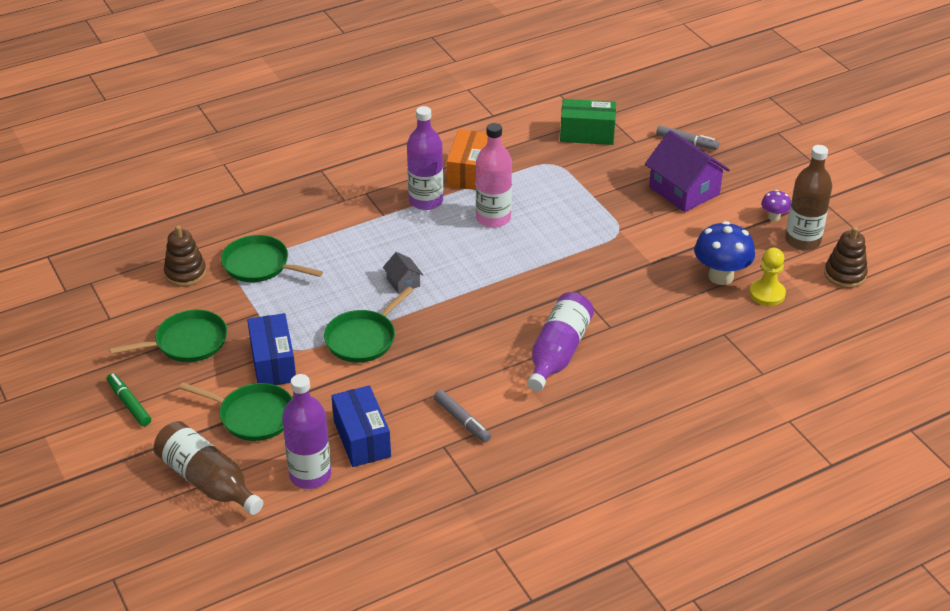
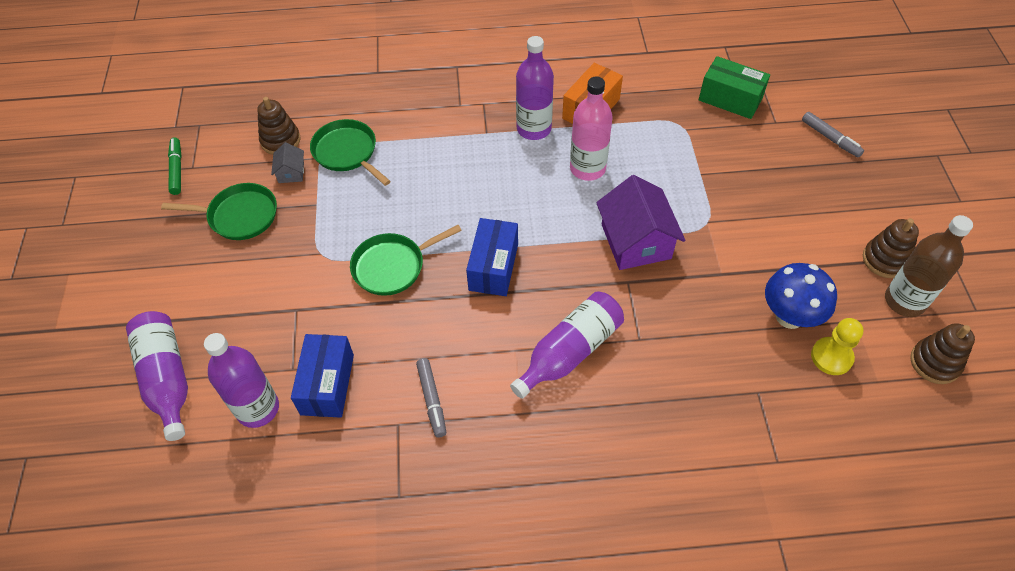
camera: 25 degrees right, 15 degrees up
(129, 404) = (154, 265): green marker -> green marker (177, 169)
(208, 481) = (167, 379): brown bottle -> purple bottle
(253, 416) = (247, 319): green pan -> none
(273, 363) = (298, 265): blue box -> blue box (493, 267)
(403, 282) = (464, 214): grey house -> grey house (291, 172)
(684, 191) = (800, 196): purple house -> purple house (636, 241)
(774, 217) = (885, 260): purple mushroom -> brown stacking toy

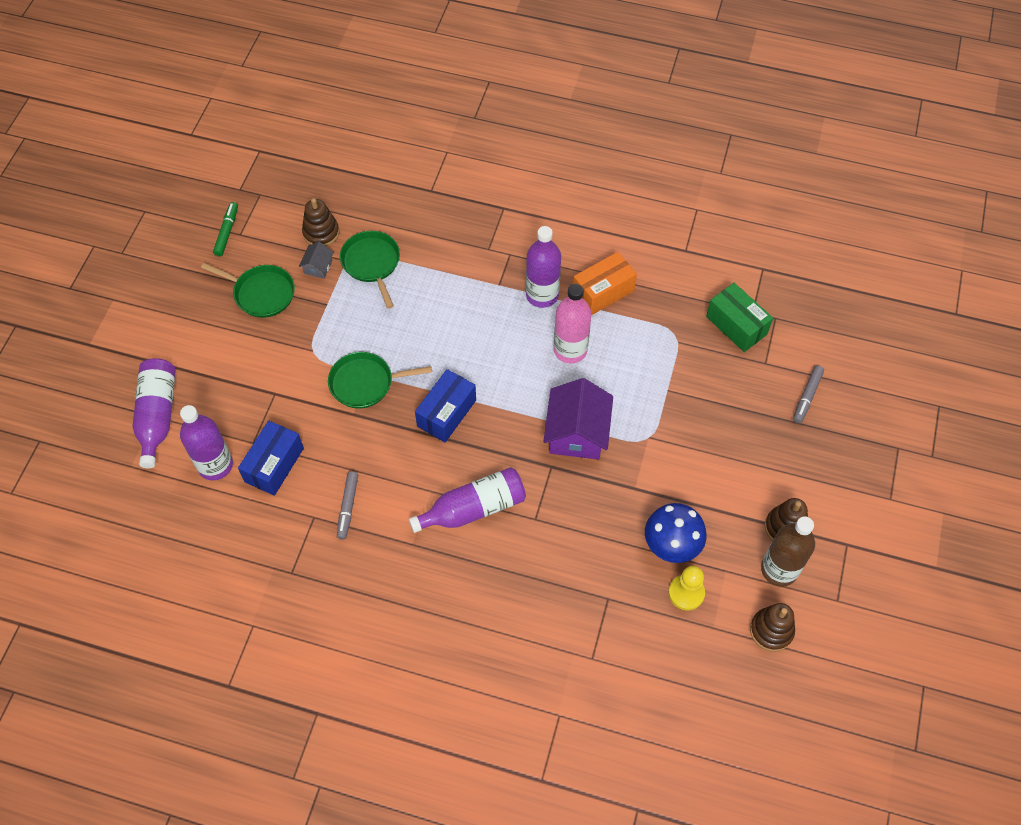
camera: 20 degrees right, 5 degrees up
(830, 138) = (807, 397): grey marker -> grey marker turned 45 degrees clockwise

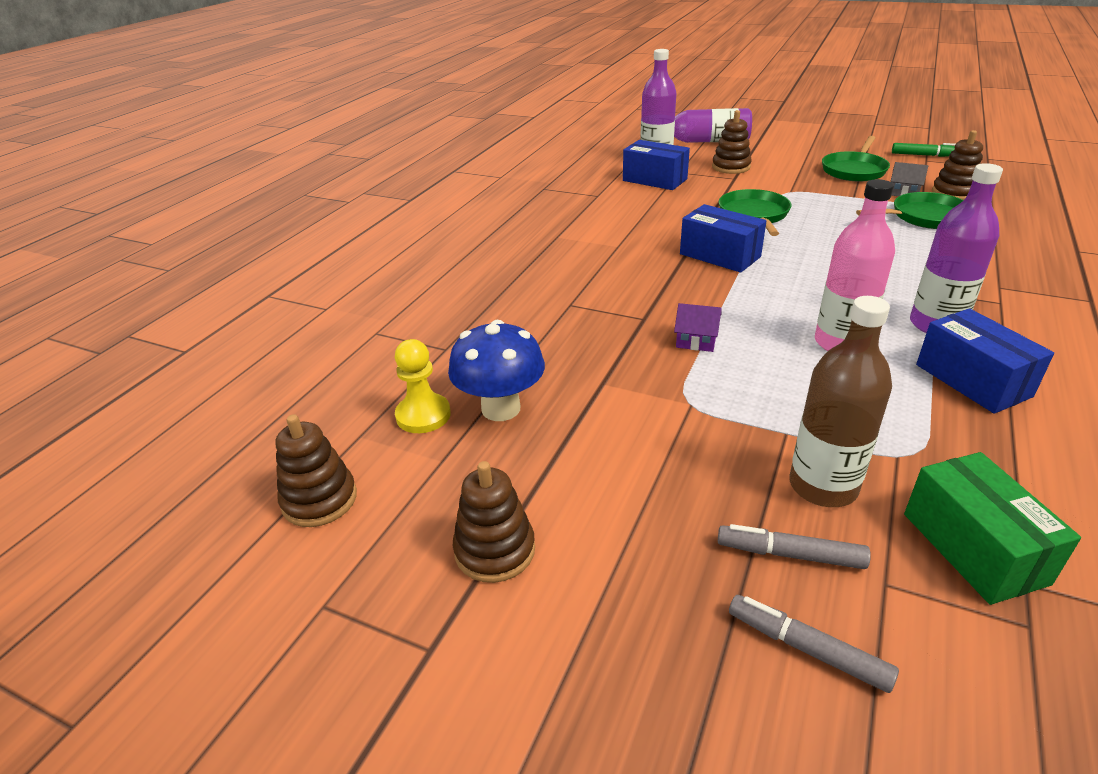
camera: 100 degrees right, 25 degrees down
(243, 395) = (731, 167): none -> brown stacking toy
(348, 507) = (605, 208): grey marker -> grey marker (790, 554)
(473, 508) = (591, 268): purple bottle -> none
(577, 433) = (696, 340): purple house -> purple house, size x0.47
(603, 292) = (972, 380): orange box -> blue box
(736, 325) = (974, 548): green box -> green box turned 75 degrees counterclockwise
(779, 569) = (418, 527): brown bottle -> brown bottle (823, 486)

